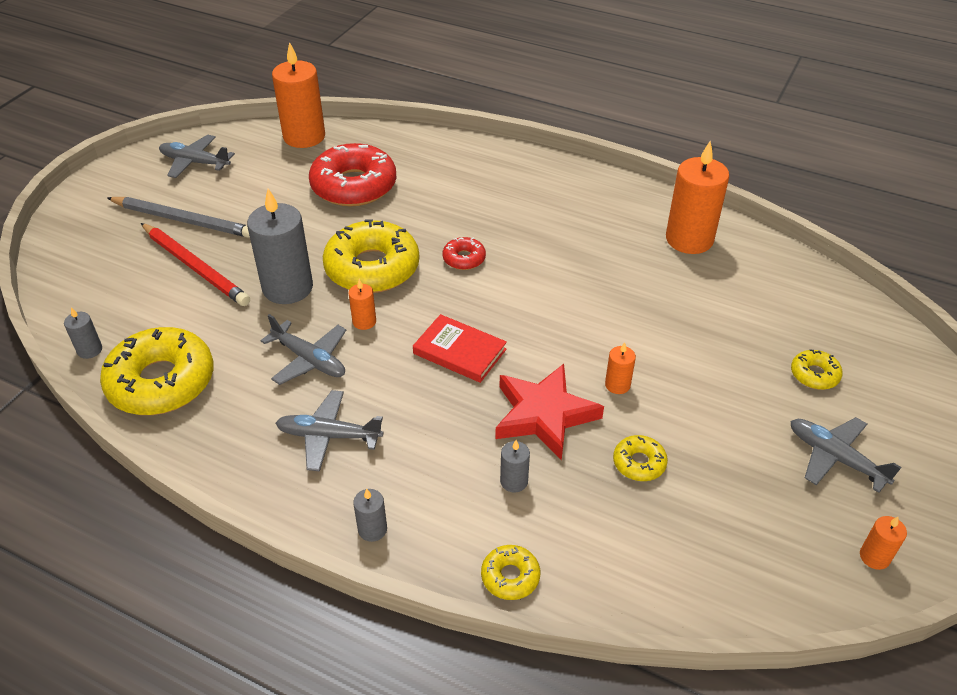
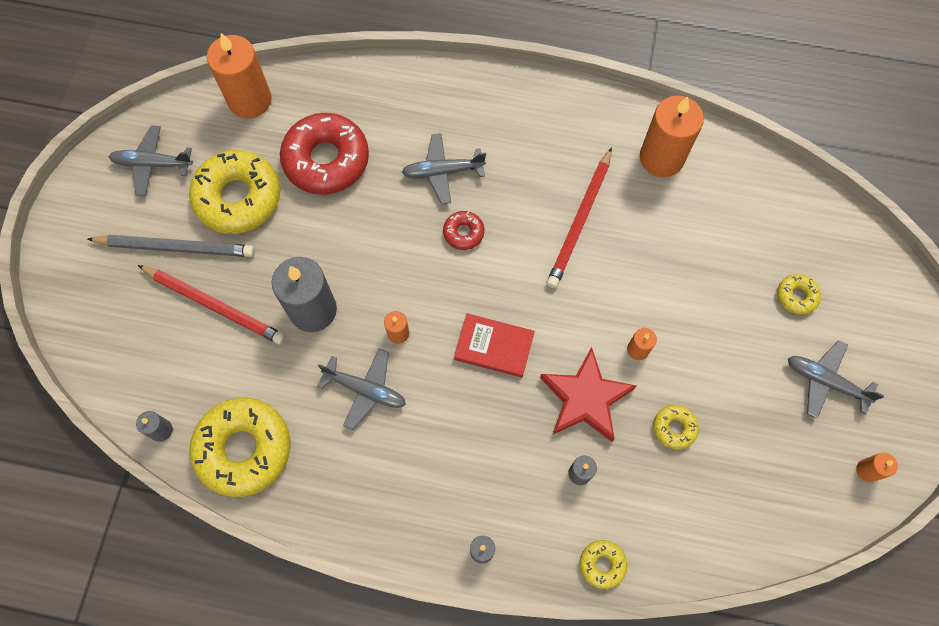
camera: 15 degrees left, 25 degrees up
(329, 436) = (413, 468): grey plane -> grey plane (443, 172)
(372, 268) = (382, 265): yellow donut -> yellow donut (238, 198)
(588, 271) = (580, 221): none -> red pencil

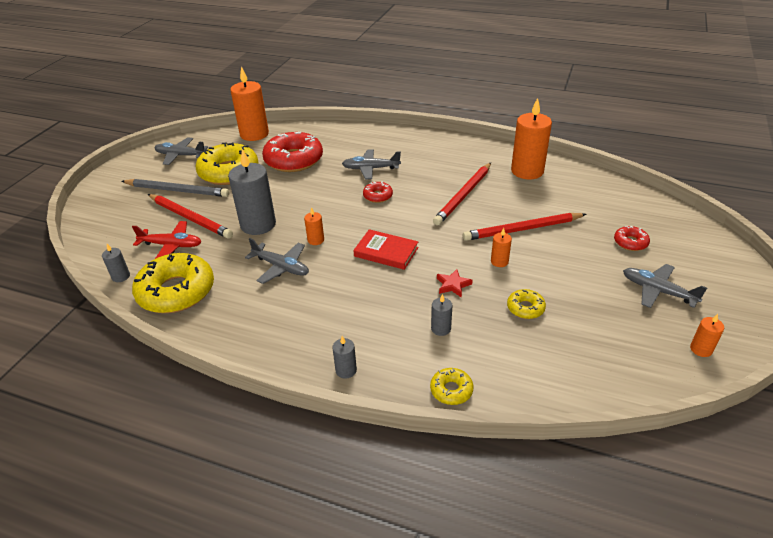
camera: 10 degrees right, 30 degrees down
(207, 364) = (171, 245): none -> red plane
(585, 398) = (453, 285): red star -> red star, size x0.47
(662, 284) = (522, 229): none -> red pencil
(796, 296) = (630, 242): yellow donut -> red donut

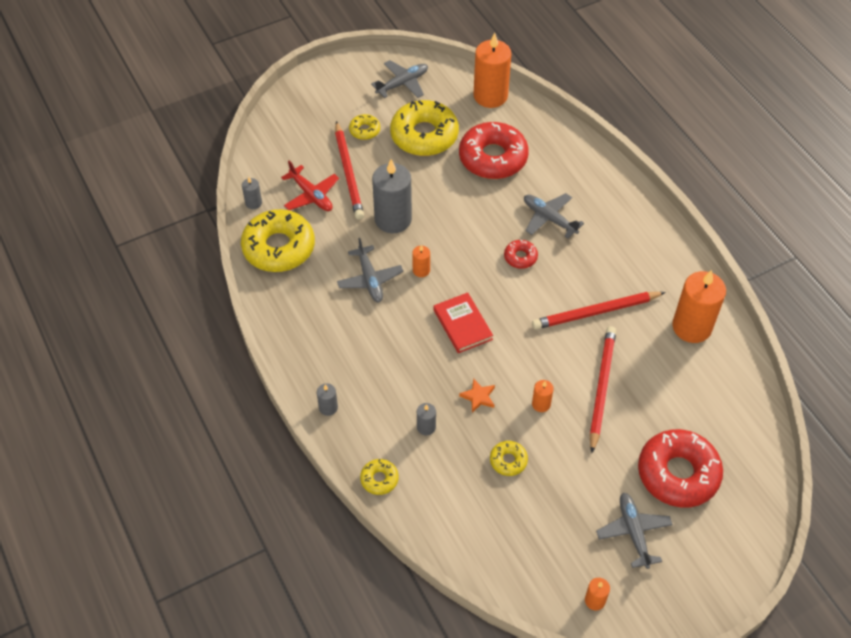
camera: 40 degrees right, 15 degrees up
(177, 190) = (364, 130): grey pencil -> yellow donut
(180, 155) = (402, 83): grey plane -> grey plane turned 90 degrees clockwise
(453, 285) = (478, 397): red star -> orange star
(522, 229) = (601, 388): red pencil -> red pencil turned 75 degrees clockwise
(630, 242) = (678, 473): red donut -> red donut, size x2.18

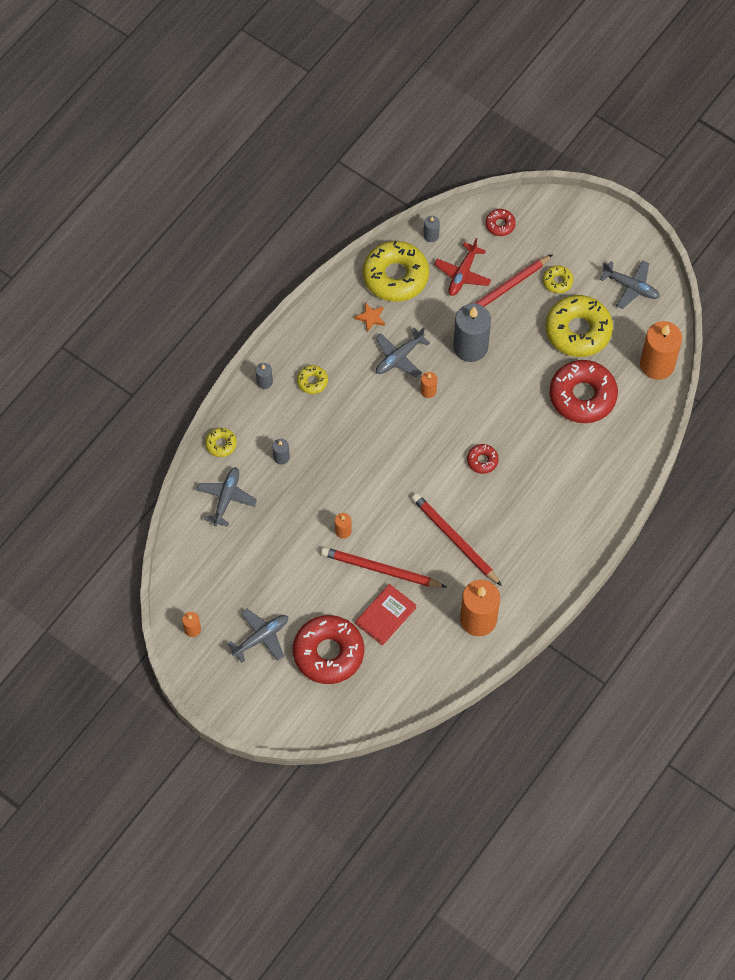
camera: 65 degrees right, 10 degrees up
(278, 148) = (500, 225): none -> red donut
(462, 325) = (390, 444): red book -> red book (385, 615)
(478, 397) = (327, 483): orange star -> orange star (371, 318)
(508, 461) = (280, 527): yellow donut -> yellow donut (312, 381)
(549, 218) = (537, 467): grey plane -> grey plane (226, 498)
(601, 388) = (380, 570): red pencil -> red pencil turned 150 degrees counterclockwise

